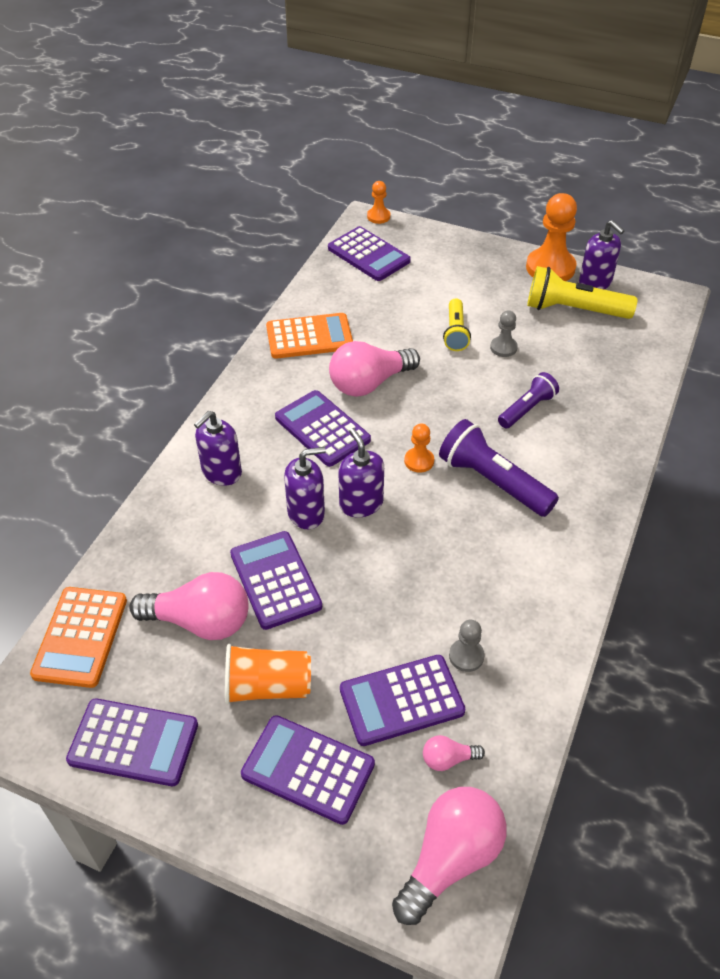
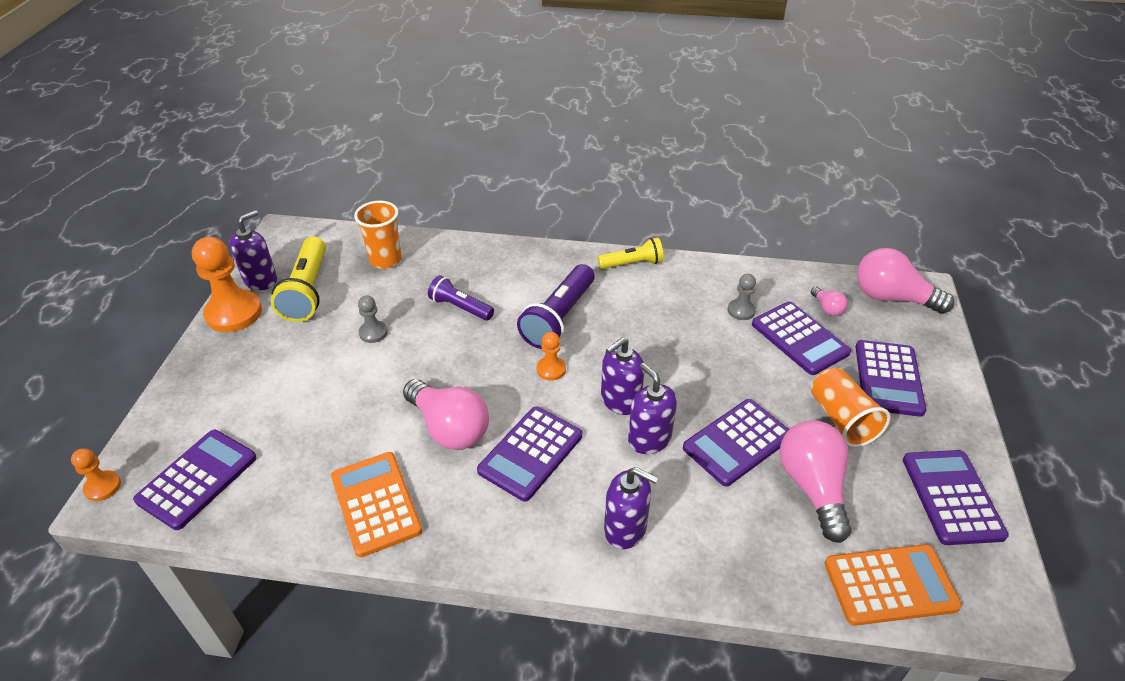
camera: 105 degrees left, 5 degrees down
(455, 332) = (352, 372): yellow flashlight -> yellow flashlight (632, 263)
(615, 363) = (385, 260): none -> orange cup

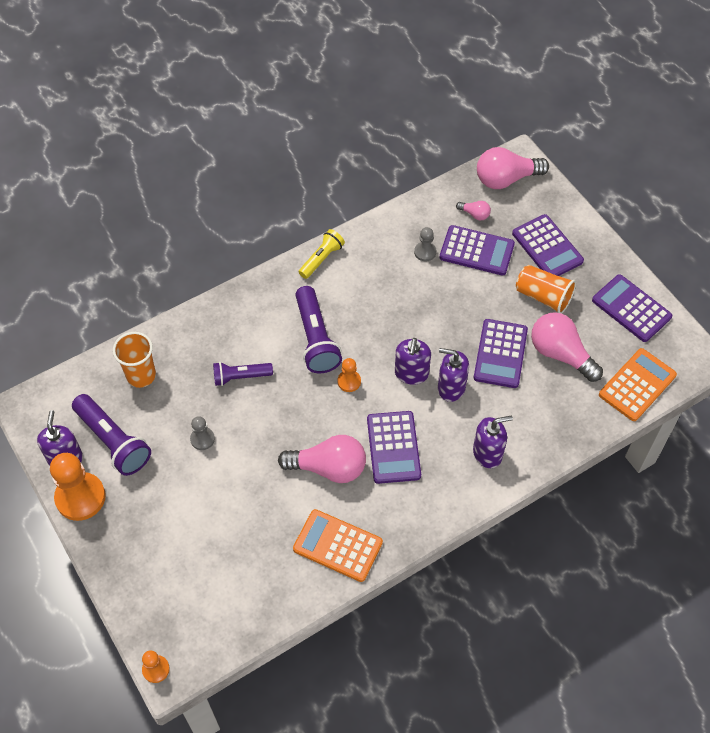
camera: 40 degrees left, 15 degrees up
(197, 479) = (210, 617): purple calculator -> none
(307, 291) = (113, 441): yellow flashlight -> purple flashlight

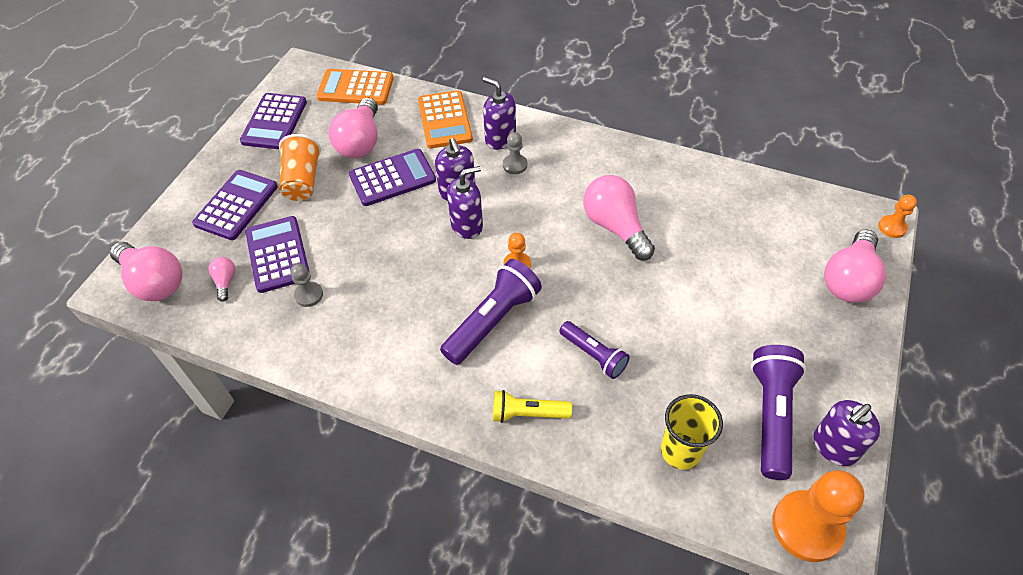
camera: 125 degrees left, 5 degrees down
(80, 497) = (849, 397): orange pawn -> orange pawn (807, 527)
(141, 375) = (680, 451): orange cup -> yellow cup
(147, 586) = (849, 280): none -> pink light bulb
(202, 439) = (687, 339): grey pawn -> grey pawn (515, 165)
(321, 259) = (385, 382): yellow flashlight -> yellow flashlight (528, 413)
(337, 546) = (673, 181): orange calculator -> orange calculator (445, 120)
(393, 447) = (552, 196): purple calculator -> none

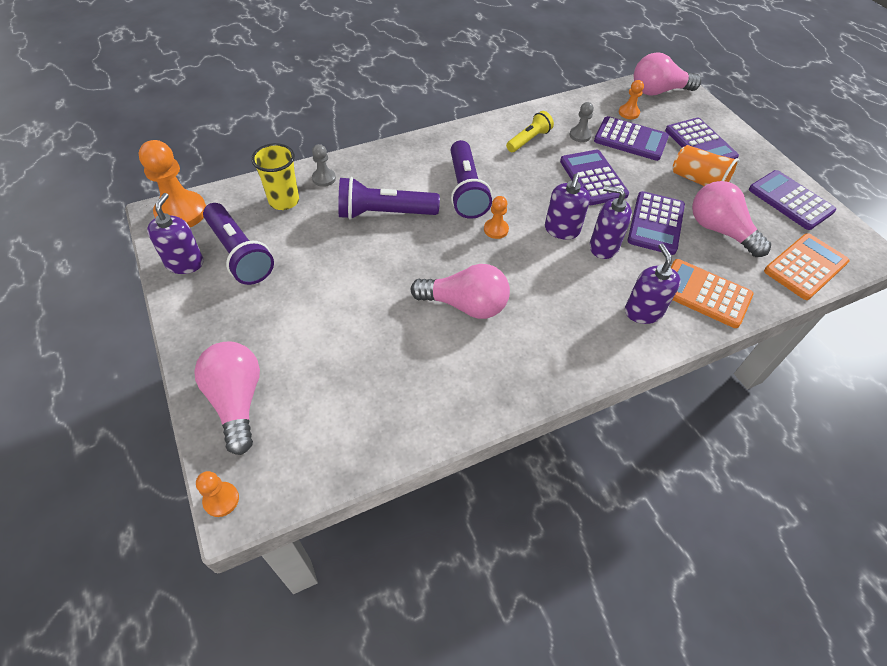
camera: 130 degrees right, 0 degrees up
(225, 282) = (628, 113): pink light bulb -> orange pawn
(372, 246) = (593, 178): none -> purple calculator
(500, 139) = (643, 311): purple soap dispenser -> purple soap dispenser turned 90 degrees counterclockwise
(515, 165) = (599, 298): grey pawn -> grey pawn (324, 178)
(528, 413) = (388, 164): yellow flashlight -> yellow flashlight (528, 140)
(593, 355) = (384, 213): purple flashlight -> purple flashlight, size x1.62

